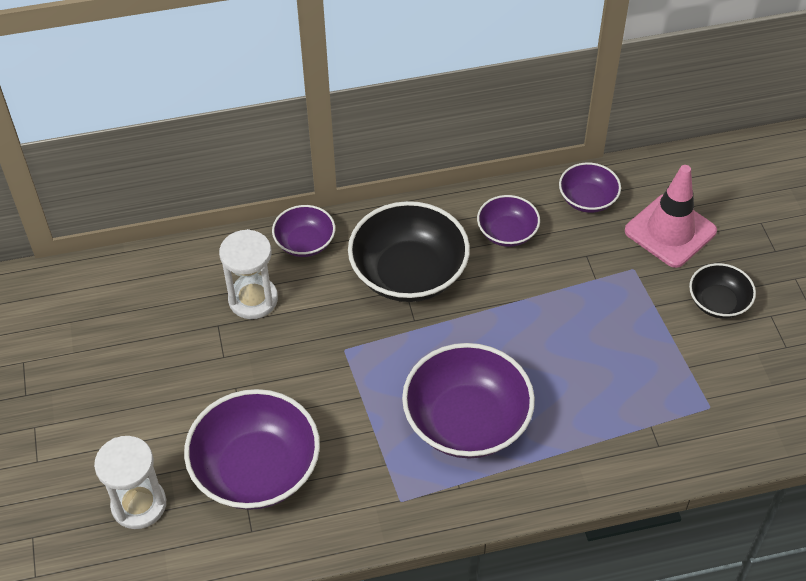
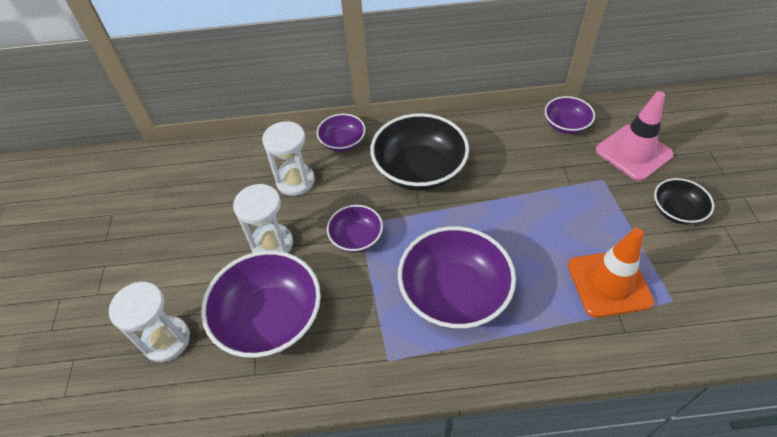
camera: 10 degrees right, 0 degrees up
(240, 382) = (272, 244): none -> white hourglass
(507, 232) = (500, 145): purple bowl -> purple bowl (356, 238)
(641, 394) = (609, 283): none -> orange traffic cone

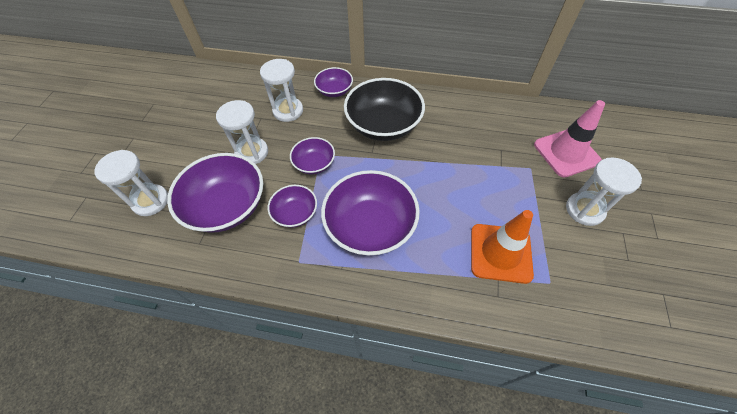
camera: 15 degrees right, 5 degrees up
(566, 125) = (517, 117): purple bowl -> purple bowl (295, 213)
(676, 211) = (584, 210): black bowl -> white hourglass

